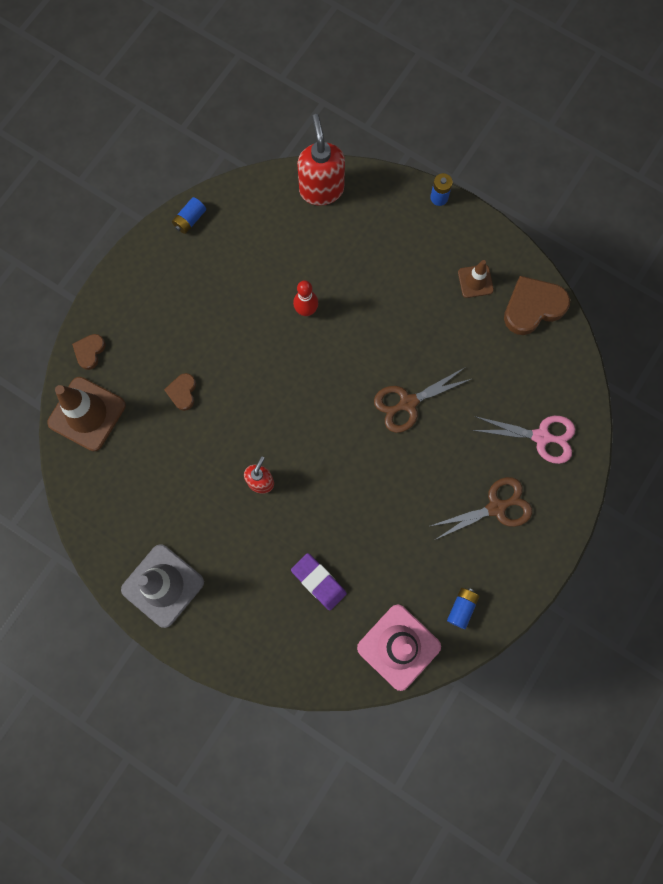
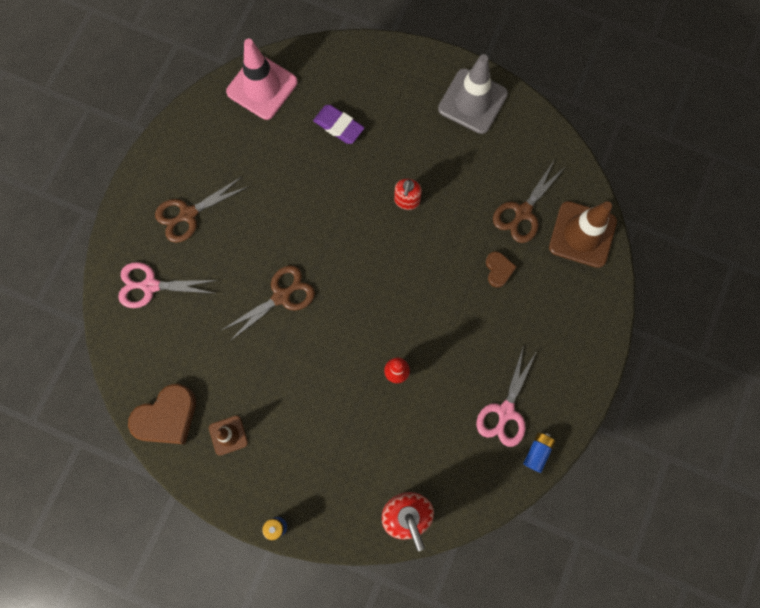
camera: 170 degrees right, 0 degrees up
(89, 351) = (598, 294): brown heart -> none
(141, 448) = (523, 212): none -> brown scissors
(210, 258) = (505, 412): none -> pink scissors
(461, 608) = (211, 125): blue battery -> none

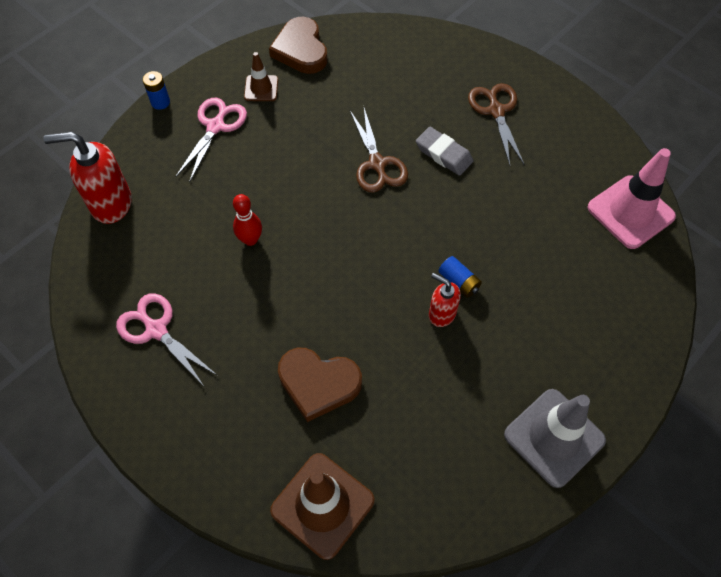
camera: 110 degrees right, 15 degrees down
(150, 286) = (431, 66): pink scissors -> pink scissors (215, 126)
(251, 244) = (444, 154): none -> grey eraser
(338, 126) = (559, 273): purple eraser -> none
(498, 270) = (318, 384): brown heart -> brown heart, size x1.86
(523, 212) = (380, 441): brown scissors -> none
(537, 452) = (97, 346): blue battery -> blue battery (459, 282)

